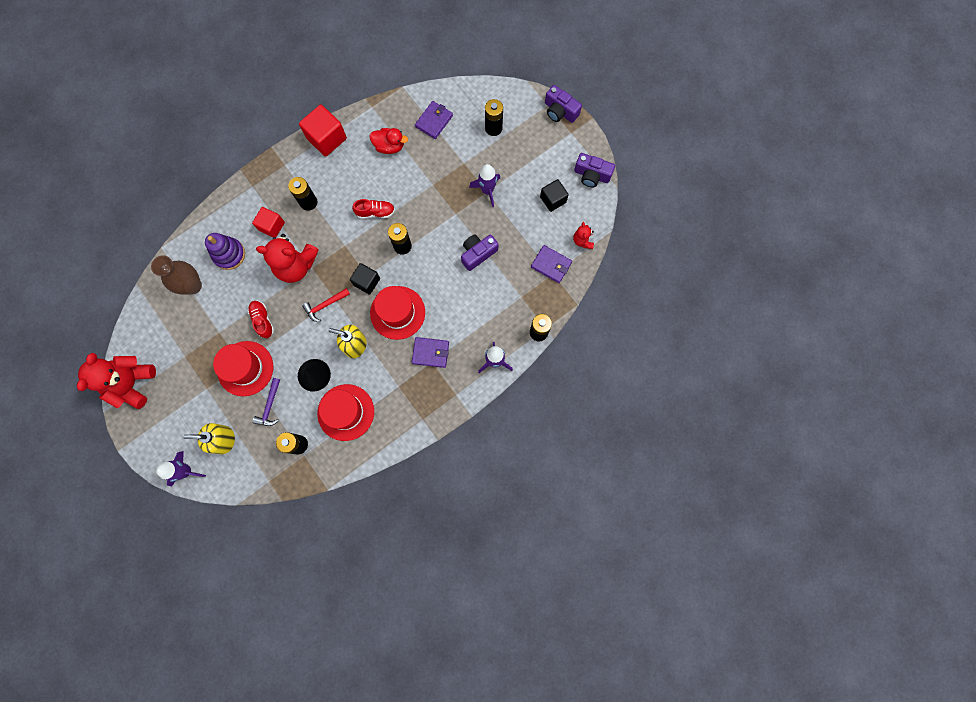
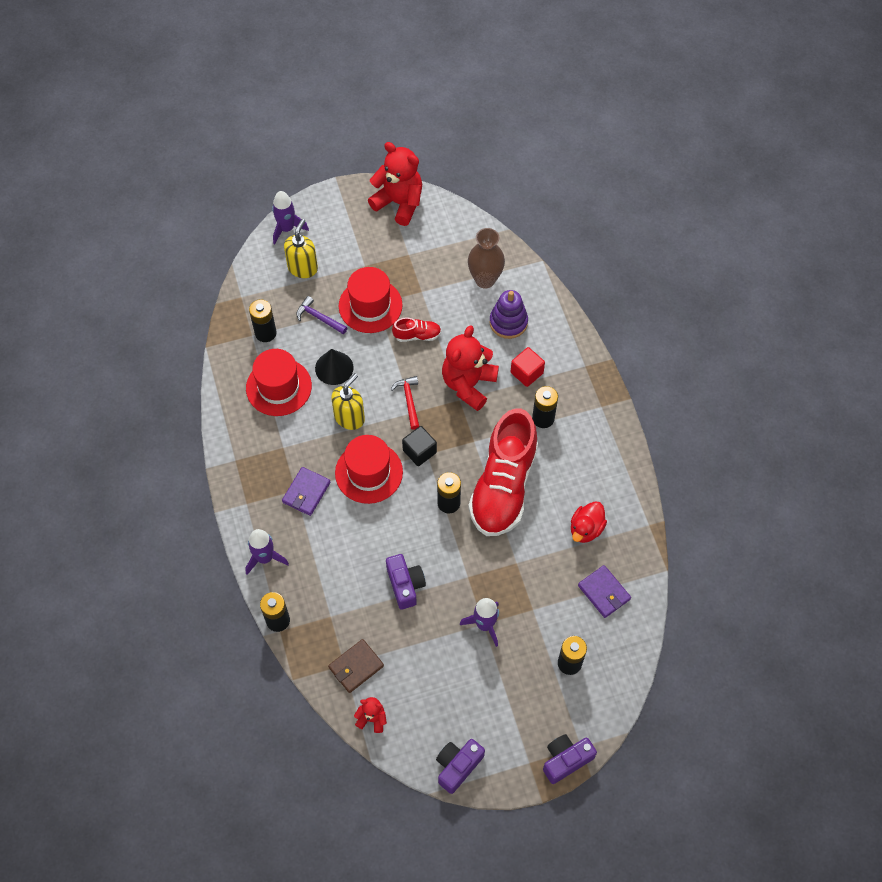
camera: 110 degrees right, 15 degrees down
(327, 138) = (620, 461): red cube -> none
(375, 212) = (503, 486): red shoe -> red shoe, size x2.43
(551, 265) = (356, 667): purple wallet -> brown wallet
(553, 199) = (442, 702): black cube -> none

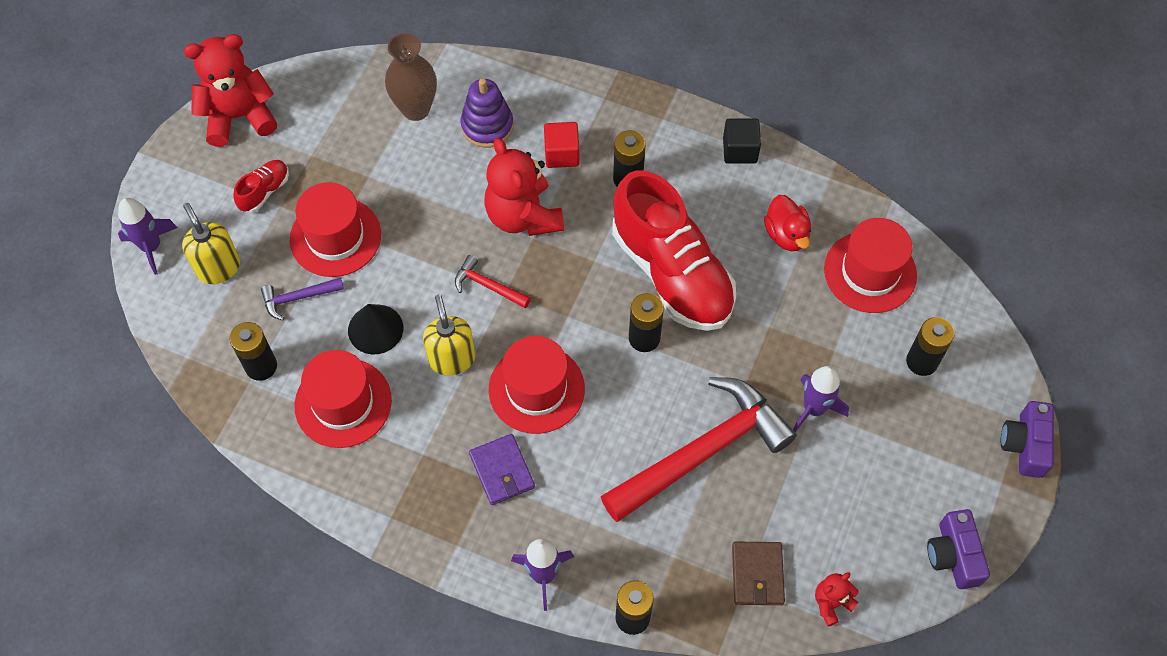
camera: 50 degrees left, 0 degrees up
(405, 585) = (702, 452): purple camera -> red hammer
(417, 335) = (417, 219): red shoe -> red shoe (264, 191)
(419, 451) = (558, 321): black cube -> black cube (740, 150)
(604, 592) = (870, 272): purple wallet -> red hat

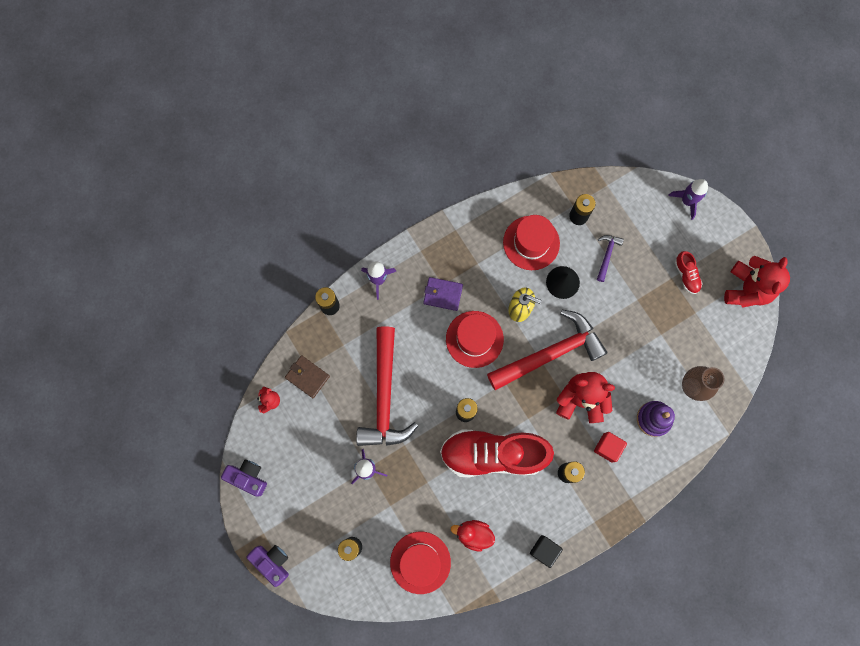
camera: 125 degrees right, 15 degrees up
(218, 268) = (652, 227): yellow soap dispenser -> none
(335, 237) = (632, 294): red hat -> none
(488, 286) = (550, 353): red hammer -> red hammer, size x2.36

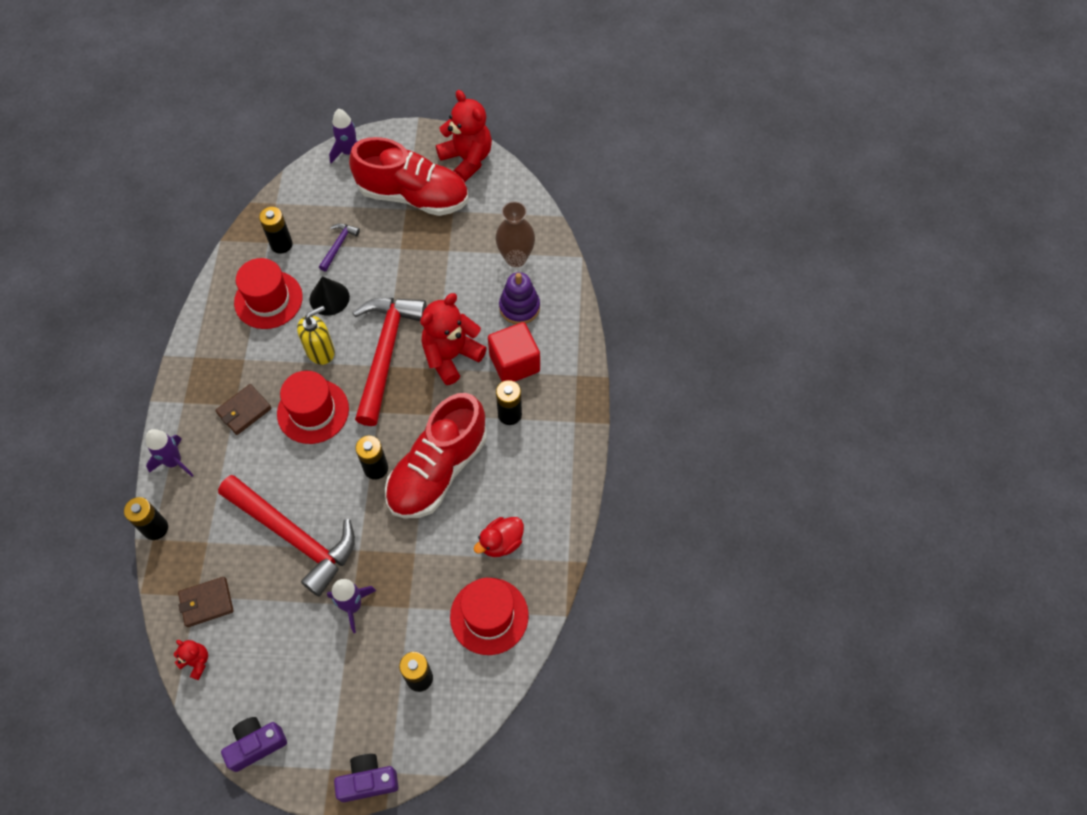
camera: 55 degrees left, 15 degrees down
(443, 294) = (244, 411): purple wallet -> brown wallet
(544, 550) = (567, 485): black cube -> none
(607, 255) = (338, 245): purple hammer -> purple hammer turned 60 degrees clockwise
(608, 447) = (514, 363): red cube -> red cube, size x1.53
(686, 275) = (413, 196): red shoe -> red shoe, size x2.43

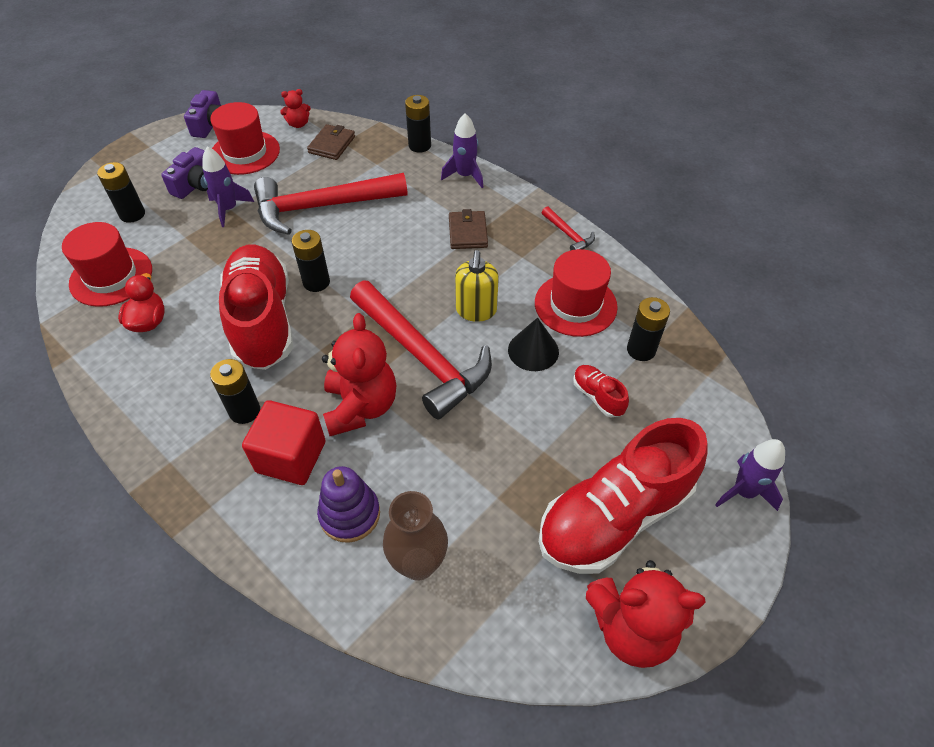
camera: 130 degrees right, 10 degrees down
(196, 346) = (568, 235): none -> red hammer
(313, 411) = (418, 272): red hat -> red hat (245, 152)
(338, 245) = (597, 396): purple hammer -> red shoe
(368, 781) = (116, 158): purple camera -> purple camera (195, 185)

